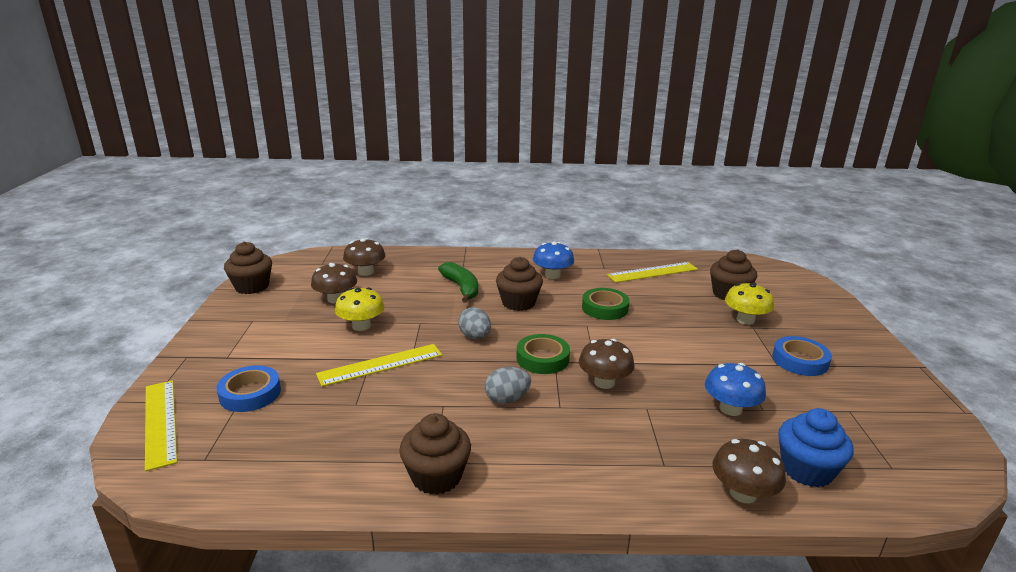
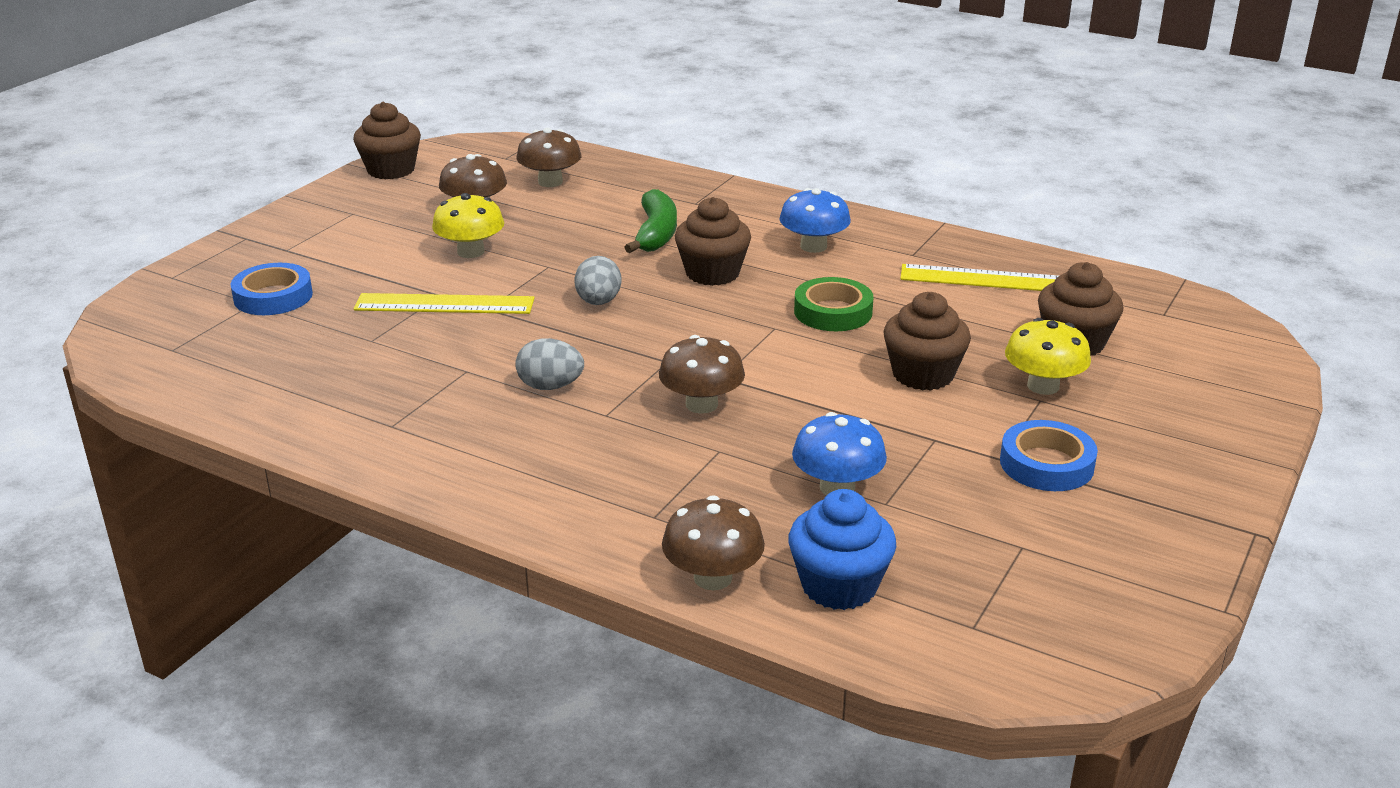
camera: 30 degrees right, 5 degrees up
(160, 422) = (163, 301): yellow ruler -> none
(436, 476) = (377, 440): brown cupcake -> brown cupcake (923, 374)
(542, 358) = (655, 353): green tape -> none

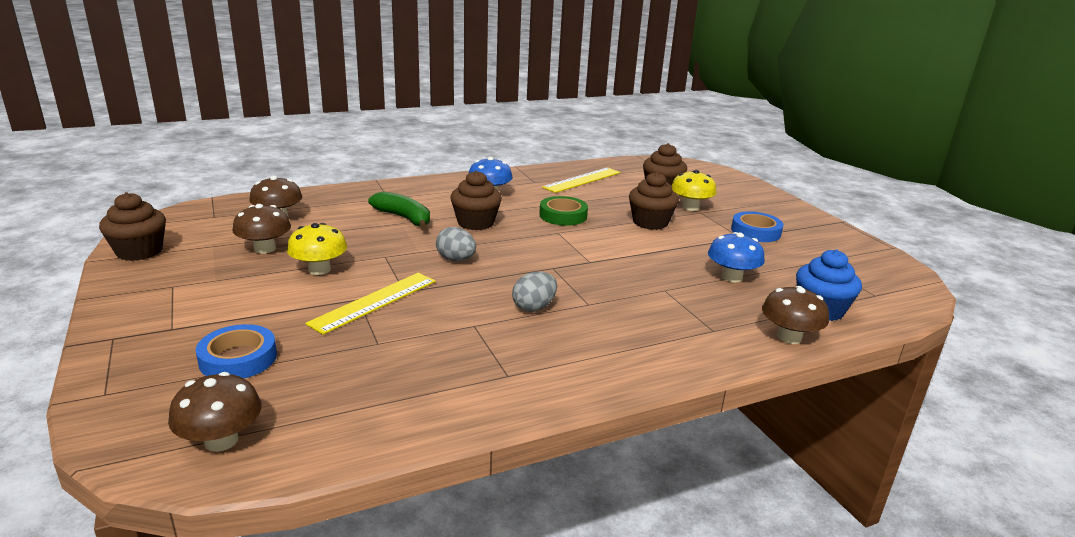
camera: 55 degrees left, 5 degrees down
(701, 404) = (612, 276): brown mushroom -> brown mushroom (221, 440)

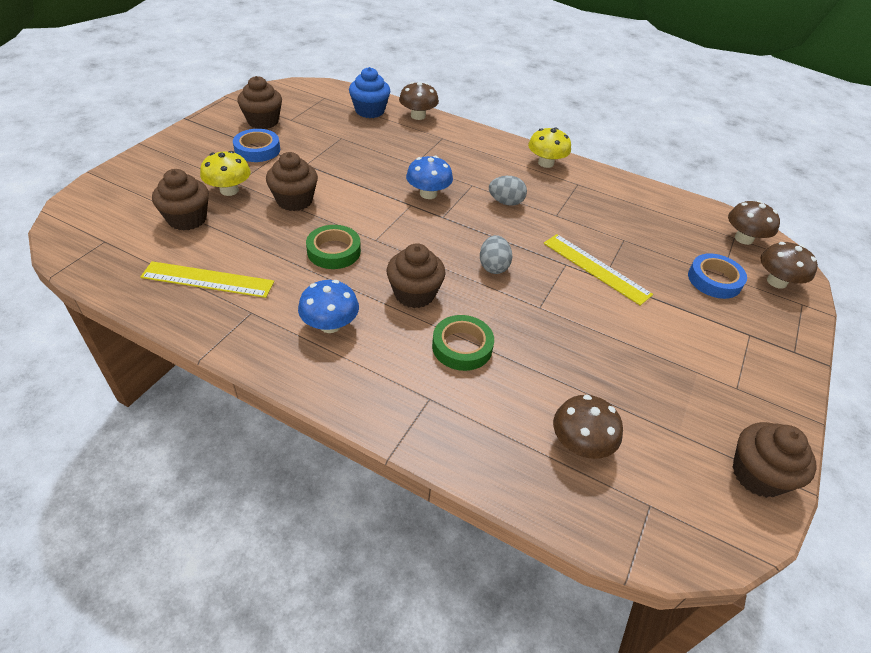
camera: 130 degrees left, 20 degrees up
(265, 249) = (631, 390): brown mushroom -> brown mushroom (776, 281)
(319, 270) = (605, 326): yellow mushroom -> yellow mushroom (546, 163)
(374, 302) = (596, 268): yellow ruler -> yellow ruler turned 45 degrees clockwise
(404, 218) = (462, 347): green banana -> green tape
(731, 277) = (361, 144): blue mushroom -> blue mushroom (428, 194)
(819, 248) = (263, 121): none -> brown cupcake

